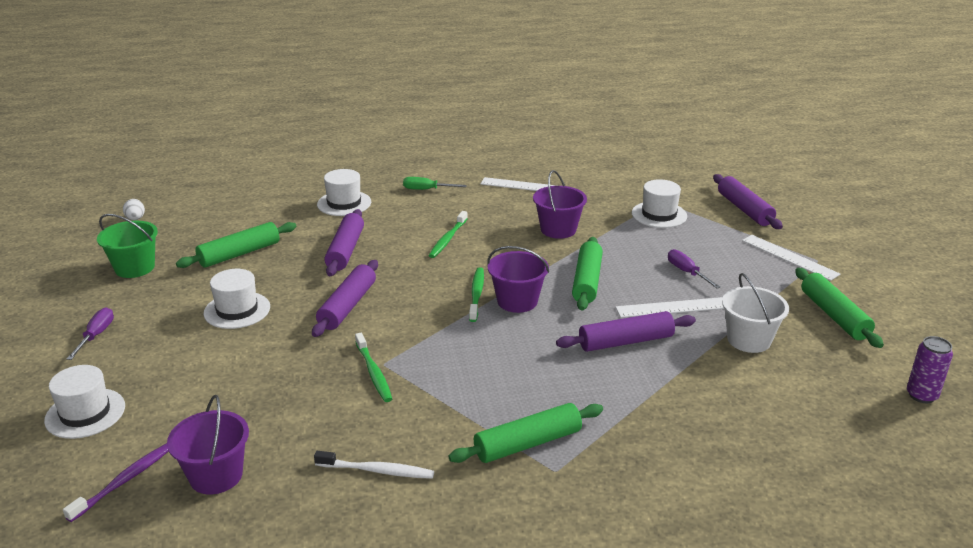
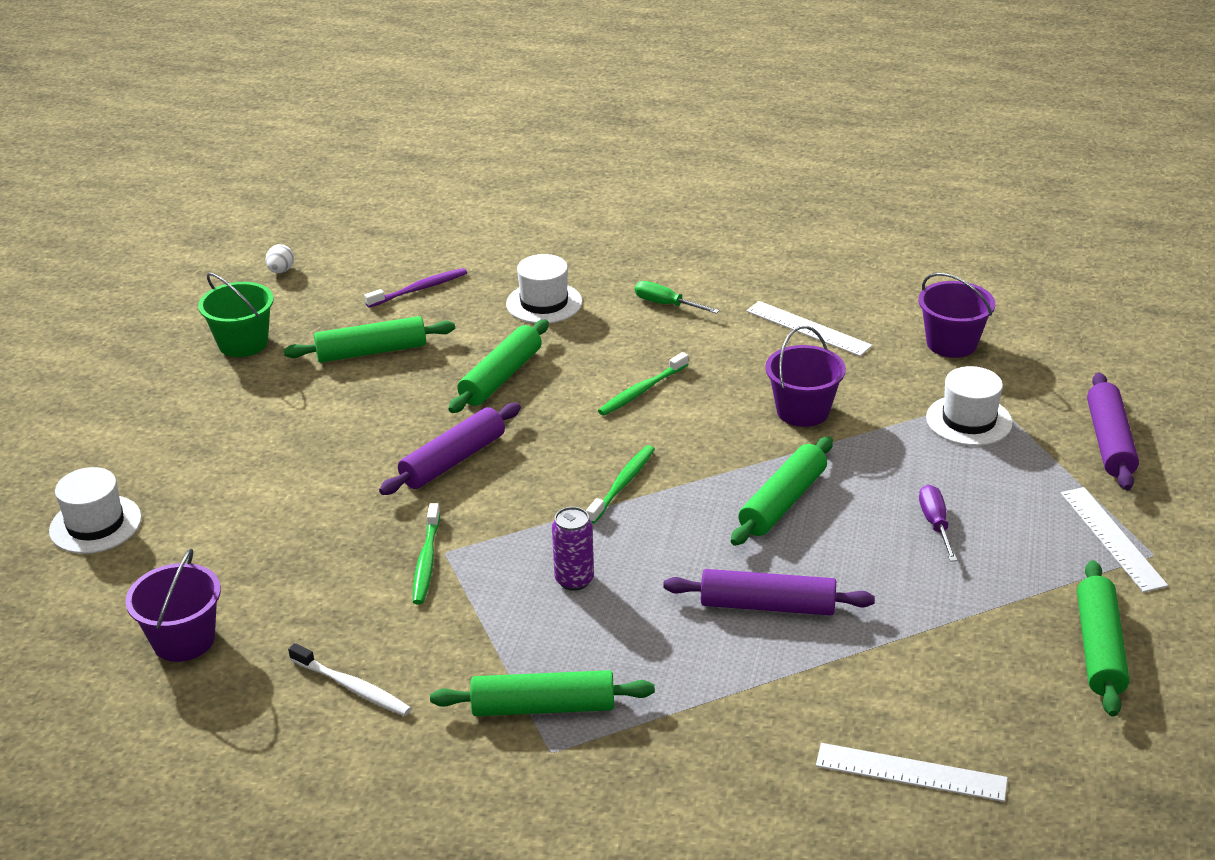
camera: 25 degrees right, 5 degrees up
(96, 335) = (155, 427): purple screwdriver -> none
(124, 481) = (91, 618): purple toothbrush -> purple toothbrush (419, 289)
(237, 310) = (323, 432): white hat -> none
(345, 250) = (501, 377): purple rolling pin -> green rolling pin
(517, 301) = (668, 508): purple bucket -> purple bucket (951, 343)
(672, 307) = (870, 573): white ruler -> white ruler (911, 772)
(749, 340) = (940, 650): white bucket -> none
(921, 395) = (1122, 802): purple can -> purple can (574, 580)

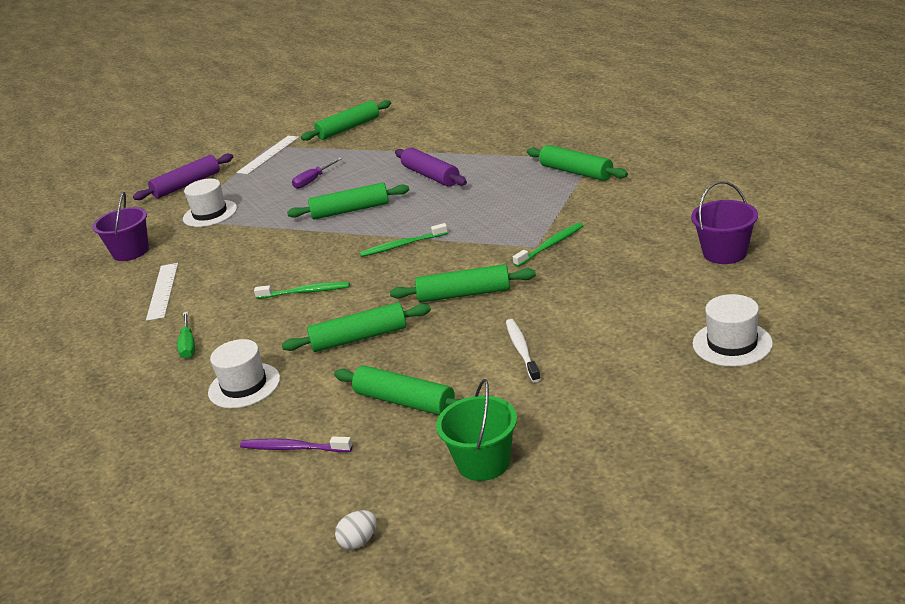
camera: 130 degrees left, 5 degrees down
(352, 687) = (654, 204): white toothbrush -> white toothbrush (522, 350)
(453, 460) = (464, 294): purple rolling pin -> green rolling pin
(574, 580) = (493, 212): purple can -> none
(803, 411) = (259, 247): purple bucket -> none
(911, 772) = (474, 118): white ruler -> none

